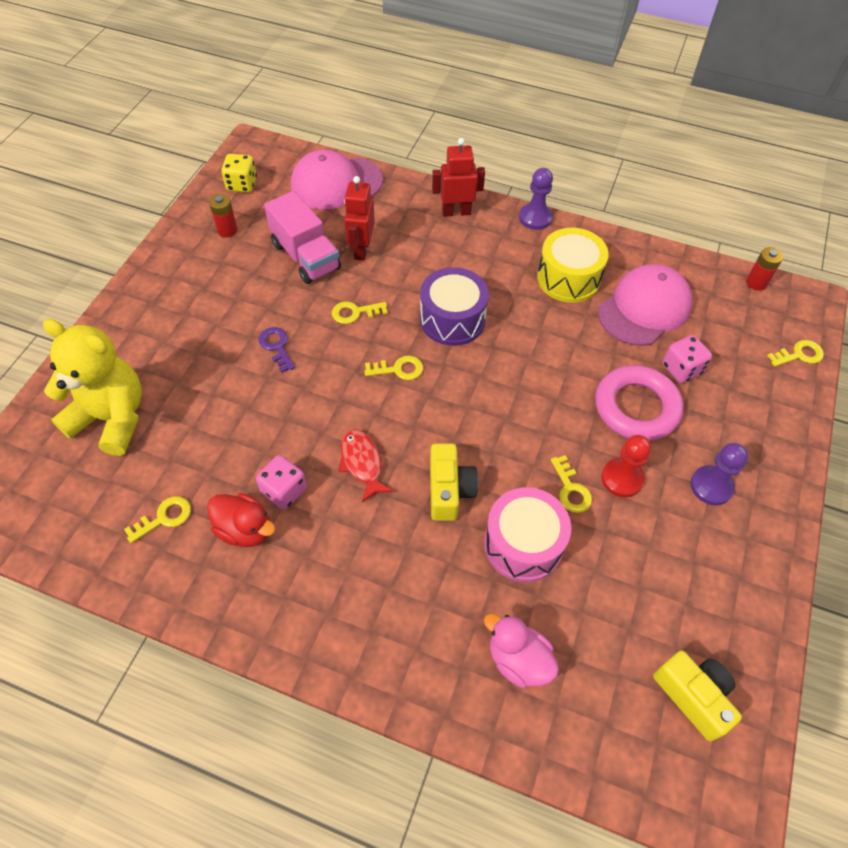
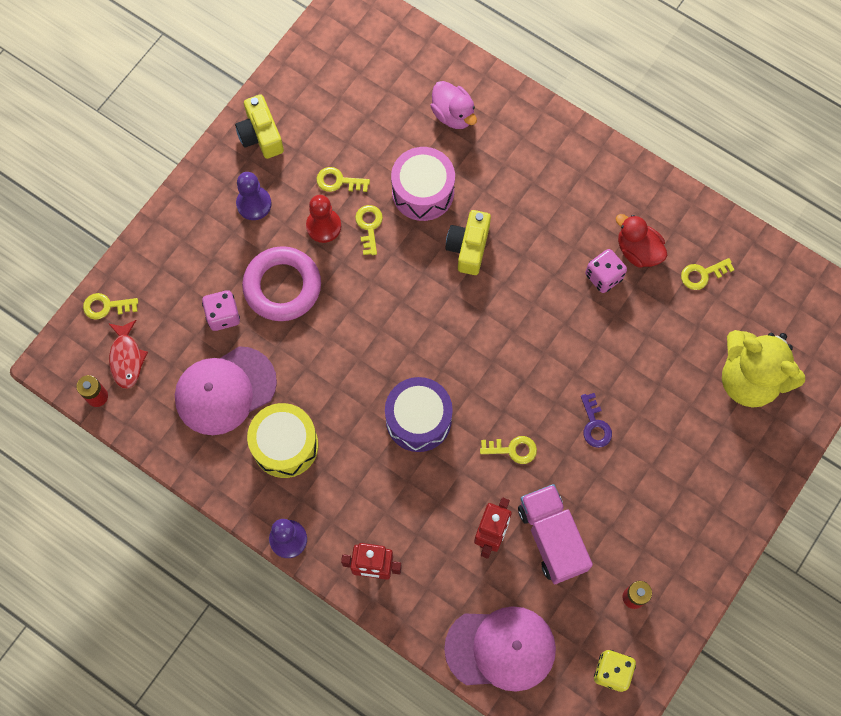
camera: 165 degrees left, 15 degrees up
(362, 463) = (535, 287): red fish -> red fish (126, 358)
(398, 369) = (484, 373): yellow key -> yellow key (338, 181)
(693, 696) = (342, 68): yellow camera -> yellow camera (261, 135)

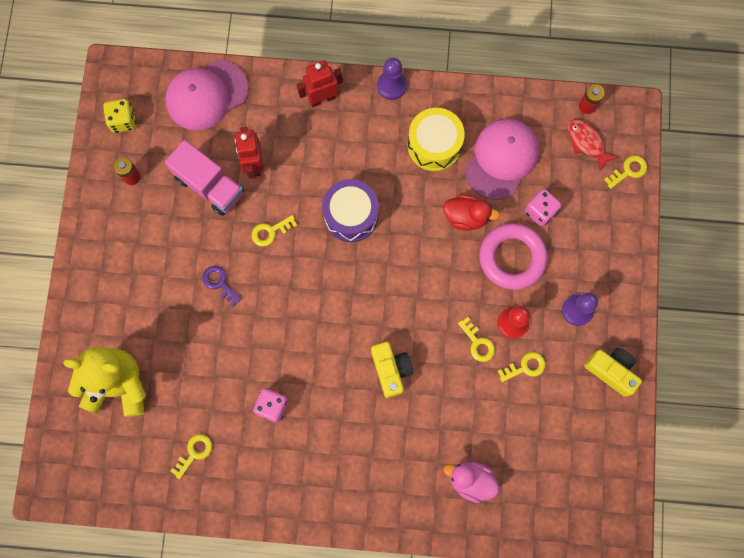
camera: 150 degrees right, 5 degrees up
(423, 192) = (454, 396): pink drum -> none
(638, 251) = (256, 444): red duck -> red duck (466, 217)

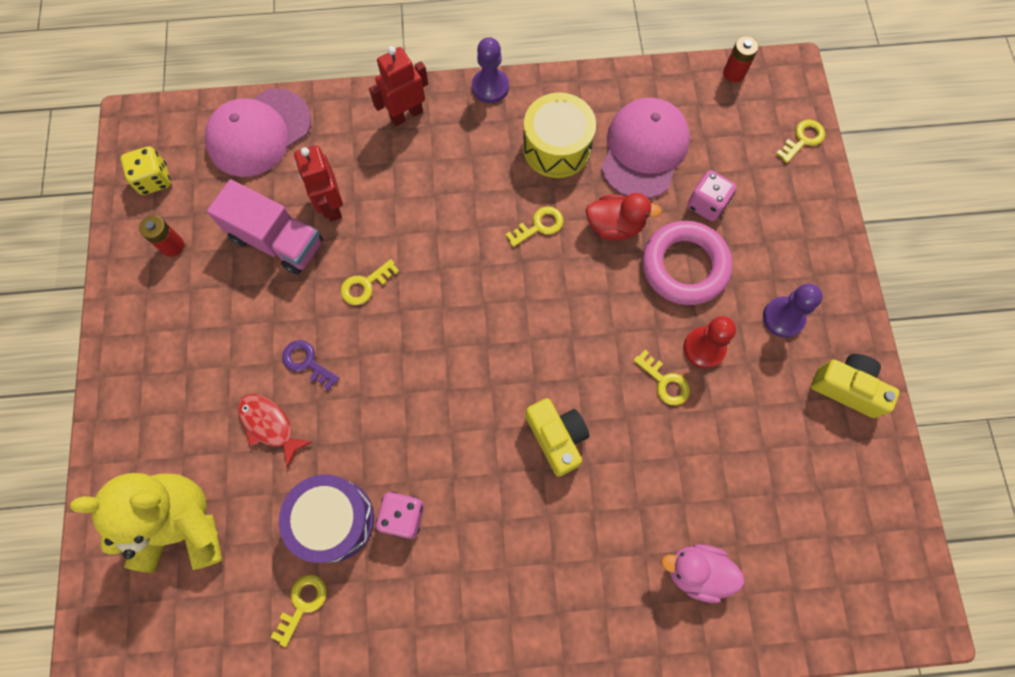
camera: 10 degrees left, 5 degrees down
(351, 215) = (467, 248): purple drum -> purple drum (334, 520)
(525, 367) = (734, 402): yellow key -> yellow key (539, 226)
(586, 142) = (743, 115): red fish -> red fish (269, 425)

